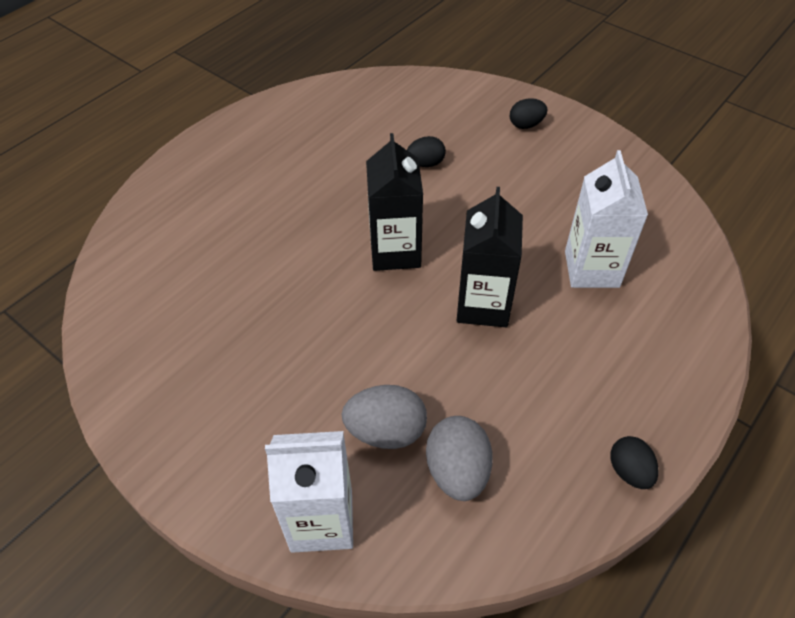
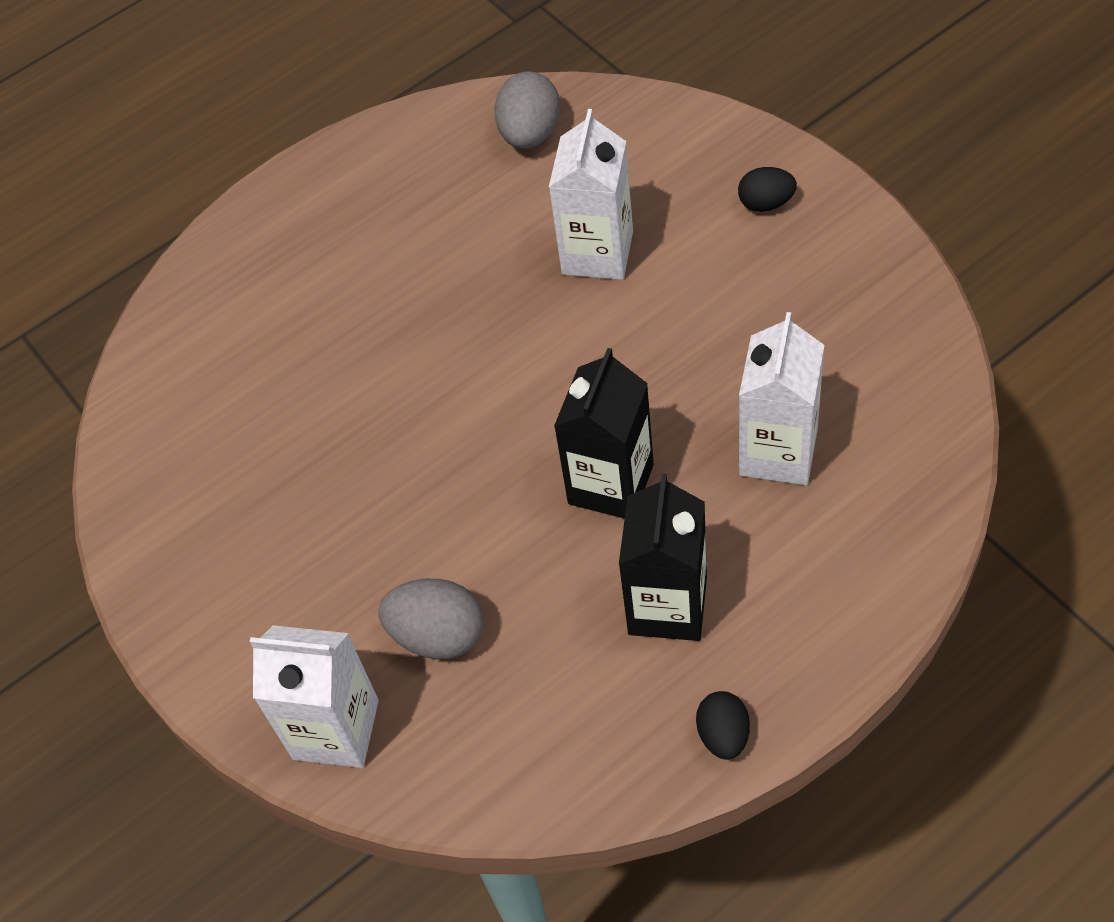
camera: 20 degrees right, 5 degrees up
(395, 251) = (516, 388): black carton -> black carton (667, 606)
(425, 163) = (597, 253): black egg -> white carton
(457, 471) = (510, 699): grey egg -> grey egg (530, 134)

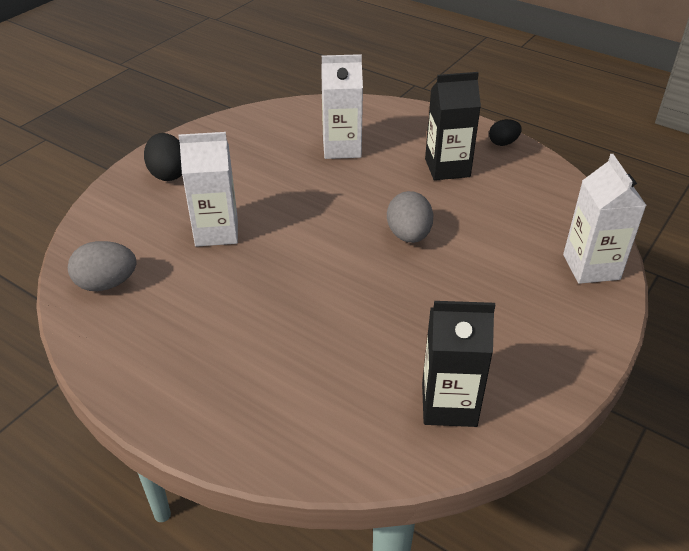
camera: 115 degrees left, 15 degrees down
(438, 635) = (511, 241): grey egg -> grey egg (409, 235)
(611, 484) = (384, 197): black carton -> black carton (449, 404)
(766, 203) = (168, 174): black egg -> black egg, size x1.56

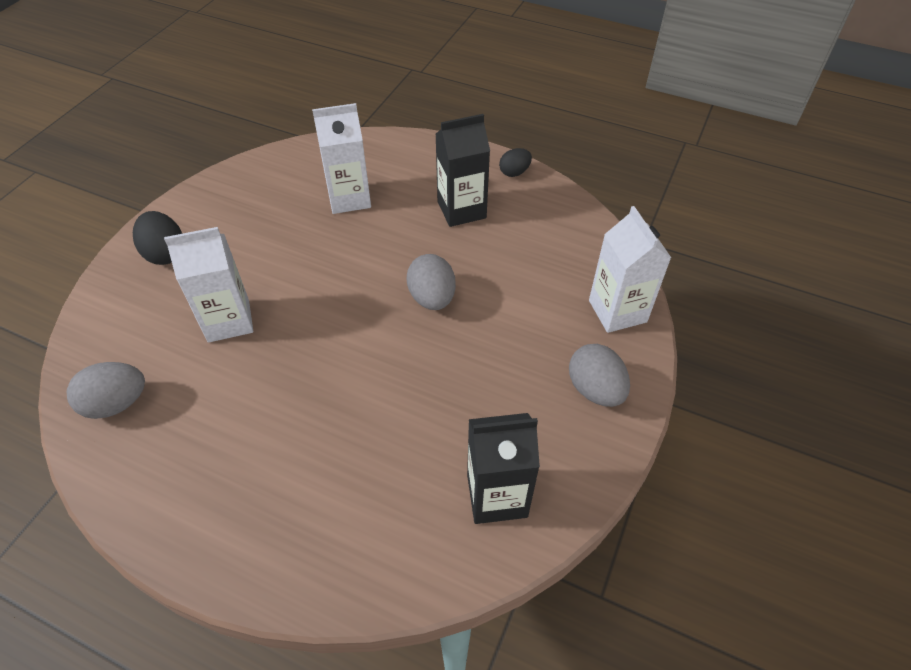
camera: 10 degrees left, 10 degrees up
(559, 329) = (595, 389): none -> grey egg

